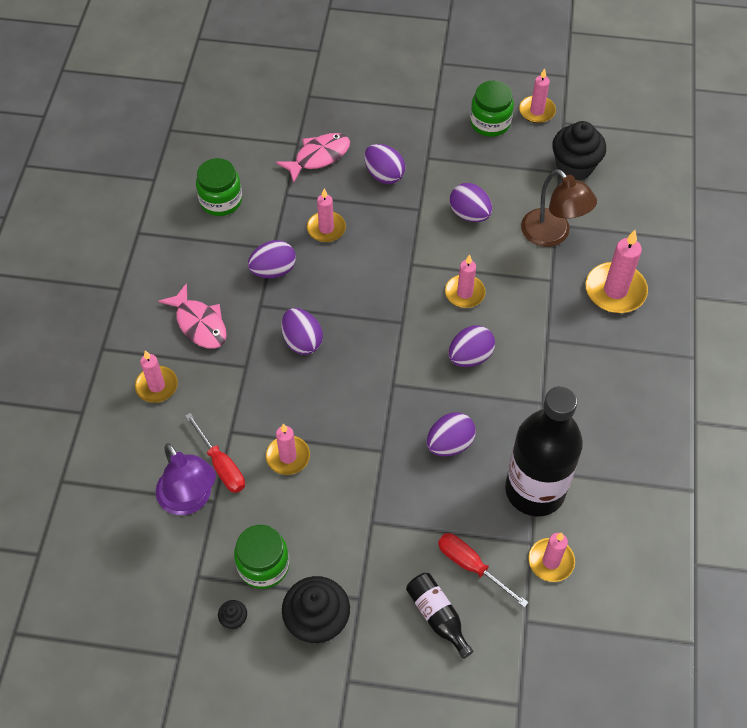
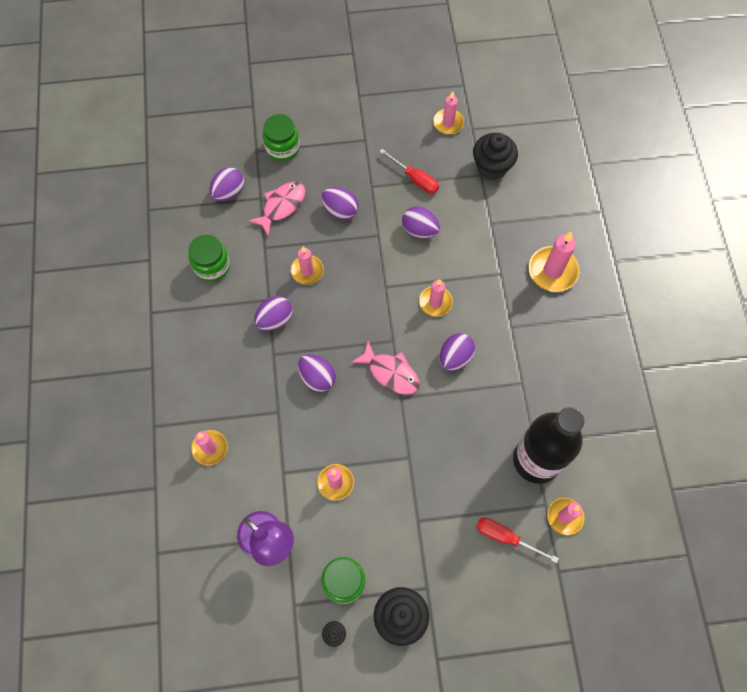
camera: 15 degrees left, 10 degrees up
(199, 324) = (228, 383): pink fish -> pink fish (390, 373)
(221, 465) = (284, 504): red screwdriver -> red screwdriver (415, 179)
(437, 616) = (491, 586): black bottle -> none
(449, 444) = (460, 438): purple egg -> purple egg (229, 192)
(490, 123) = (413, 142): green jar -> green jar (282, 148)
(552, 235) = (490, 233): brown lamp -> none

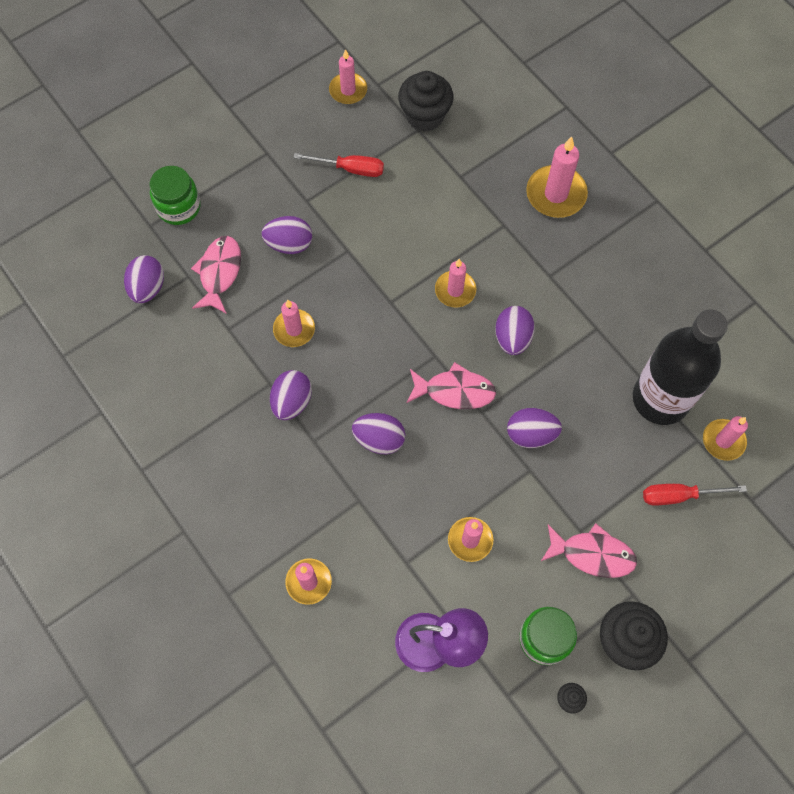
camera: 30 degrees left, 0 degrees up
(212, 266) = (181, 380): green jar -> none
(415, 542) = (592, 554): none -> pink fish
(420, 230) = (390, 221): purple egg -> purple egg (531, 434)

